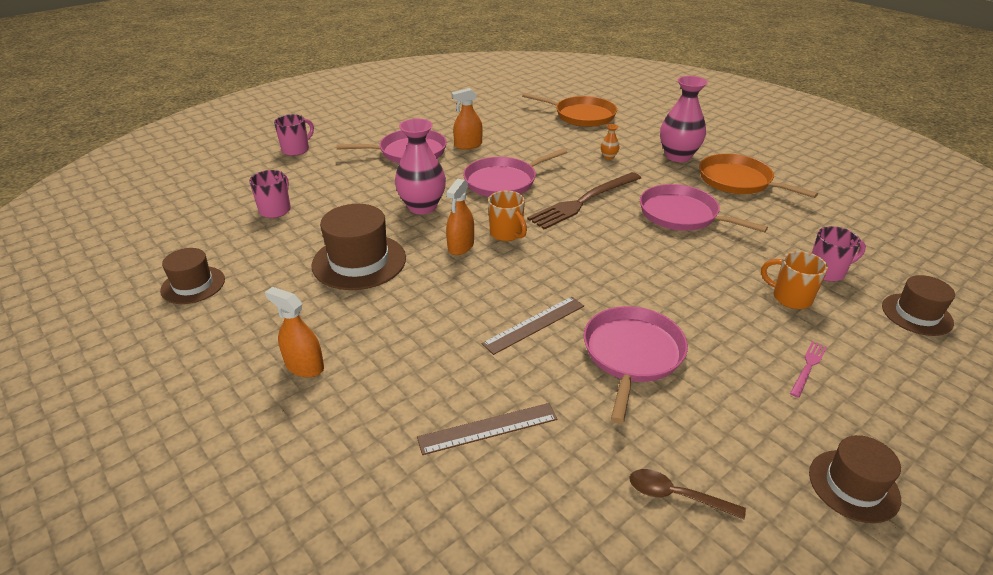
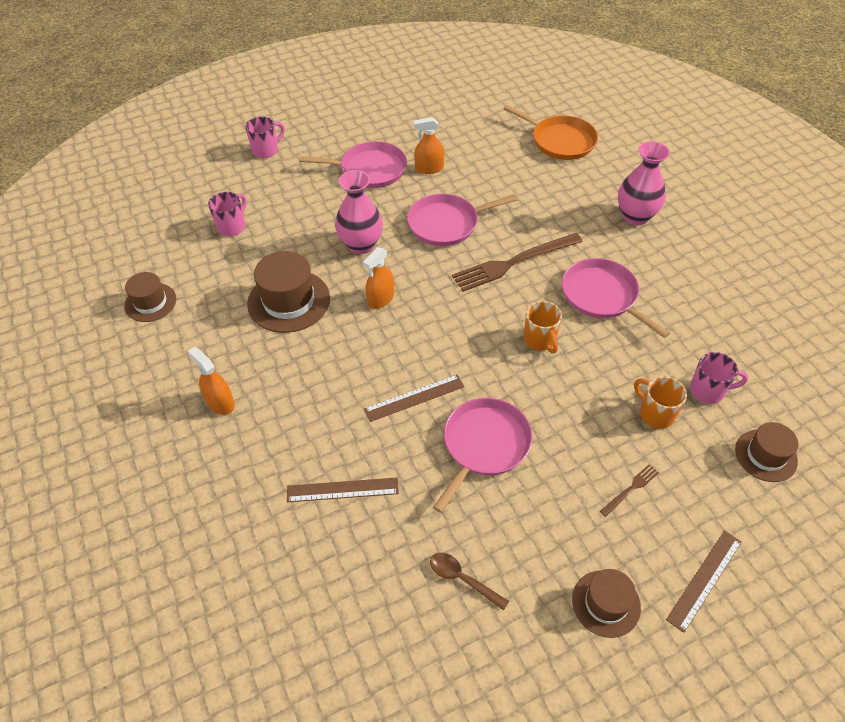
camera: 15 degrees right, 15 degrees up
(507, 234) = (426, 291): orange mug -> orange mug (540, 340)
(608, 157) = (563, 206): orange vase -> none
(738, 181) = (681, 261): orange pan -> none
(808, 367) = (630, 489): pink fork -> brown fork
(940, 438) = (705, 580): none -> brown ruler

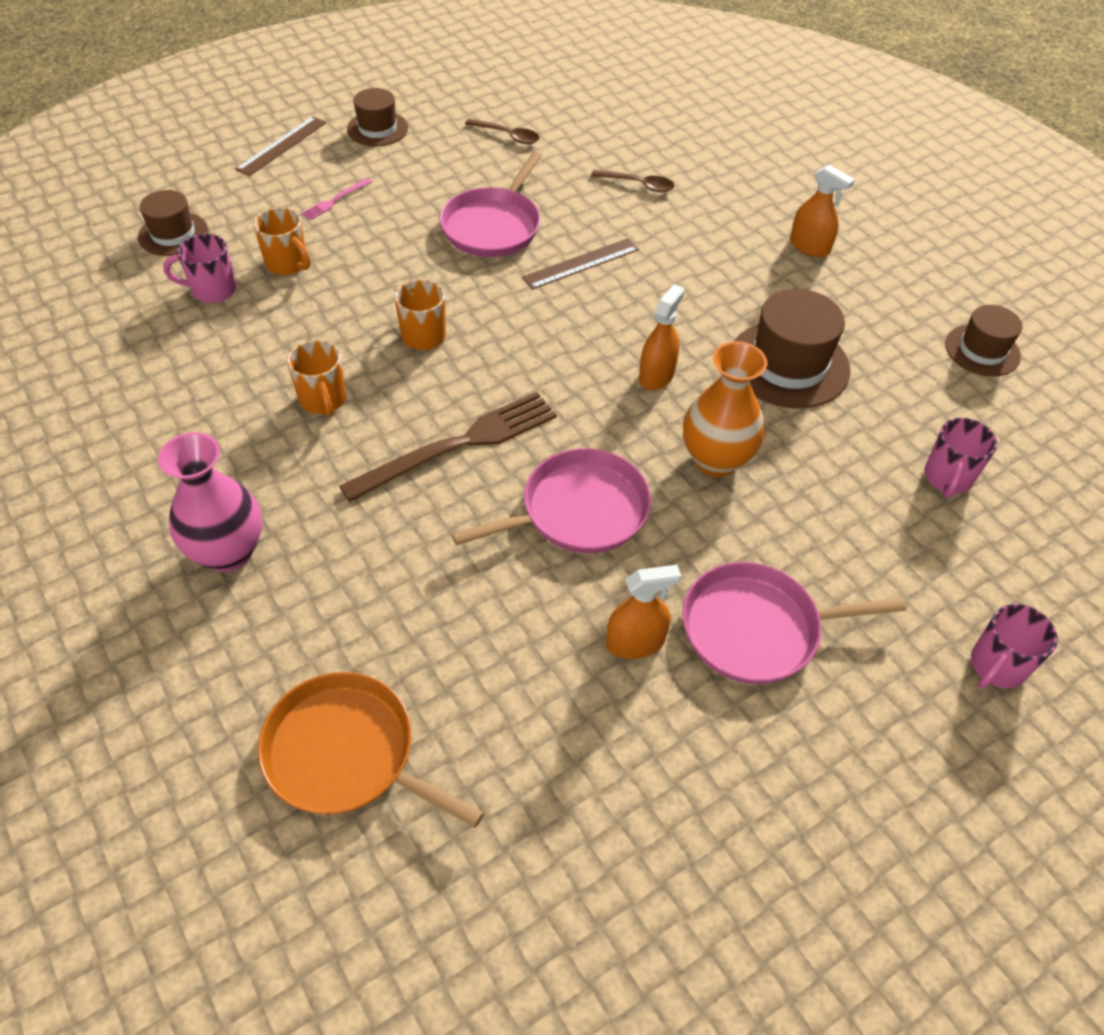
camera: 170 degrees right, 0 degrees up
(342, 490) = (638, 185): brown ruler -> brown spoon
(361, 244) = (715, 460): pink vase -> orange vase
(602, 296) = (323, 400): pink pan -> orange mug
(630, 489) = (335, 200): brown fork -> pink fork

